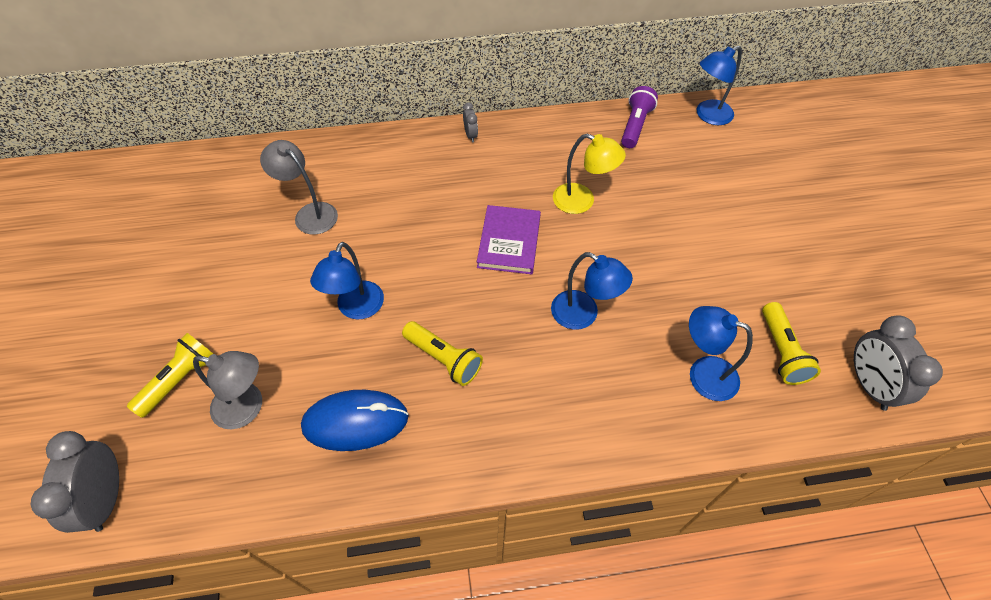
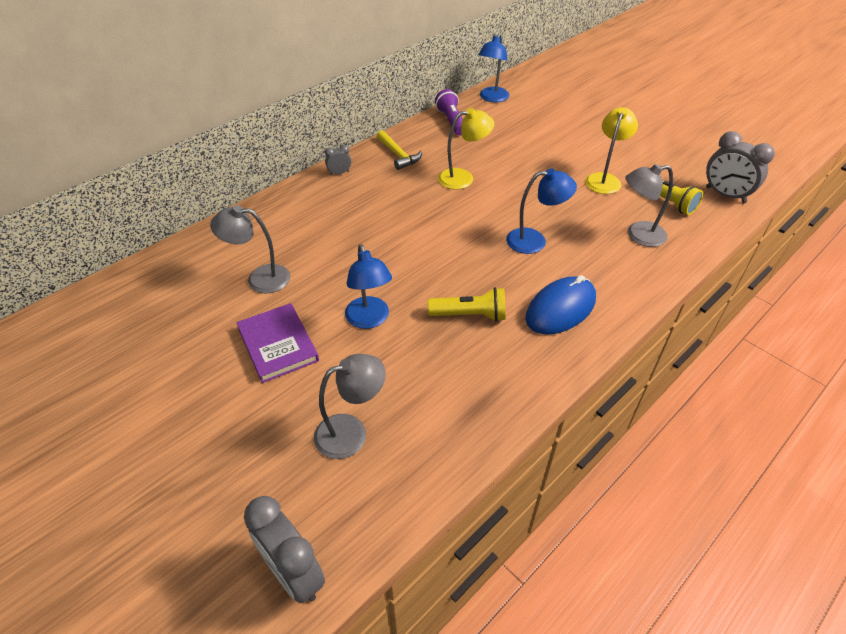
camera: 35 degrees left, 10 degrees down
(179, 380) = (267, 449): yellow flashlight -> none
(355, 422) = (448, 389): blue mouse -> blue mouse (560, 309)
(470, 135) = (339, 173): grey clock -> grey clock turned 60 degrees counterclockwise
(509, 242) = (439, 223): purple book -> purple book (278, 344)
(543, 142) = (398, 155): none -> yellow hammer
(703, 374) = (638, 235): blue lamp -> grey lamp
(736, 283) = (604, 179): none -> yellow lamp

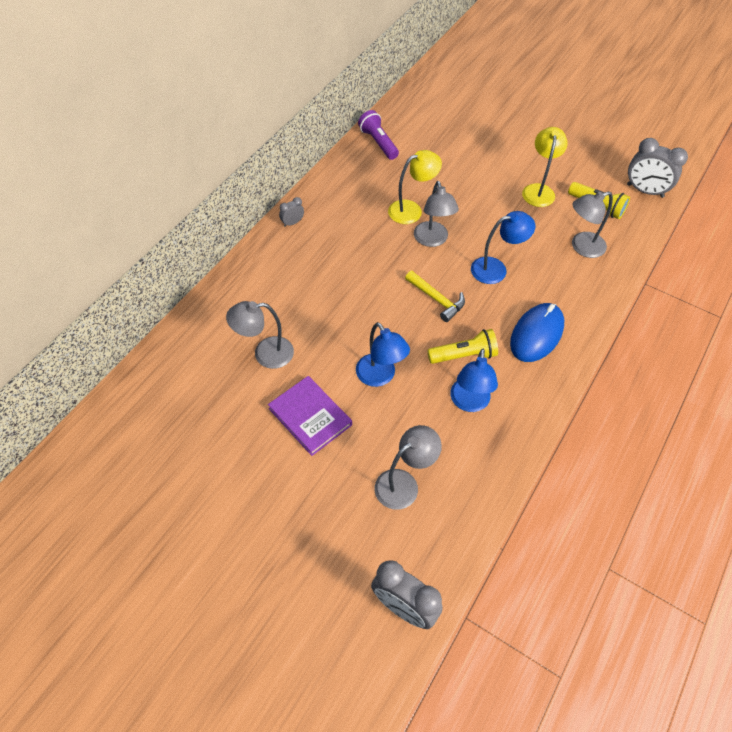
camera: 15 degrees left, 10 degrees up
(398, 155) = (341, 192): yellow hammer -> yellow hammer (436, 299)
(475, 206) = (432, 240): none -> grey lamp
(492, 98) = (408, 107): blue lamp -> blue lamp (469, 403)

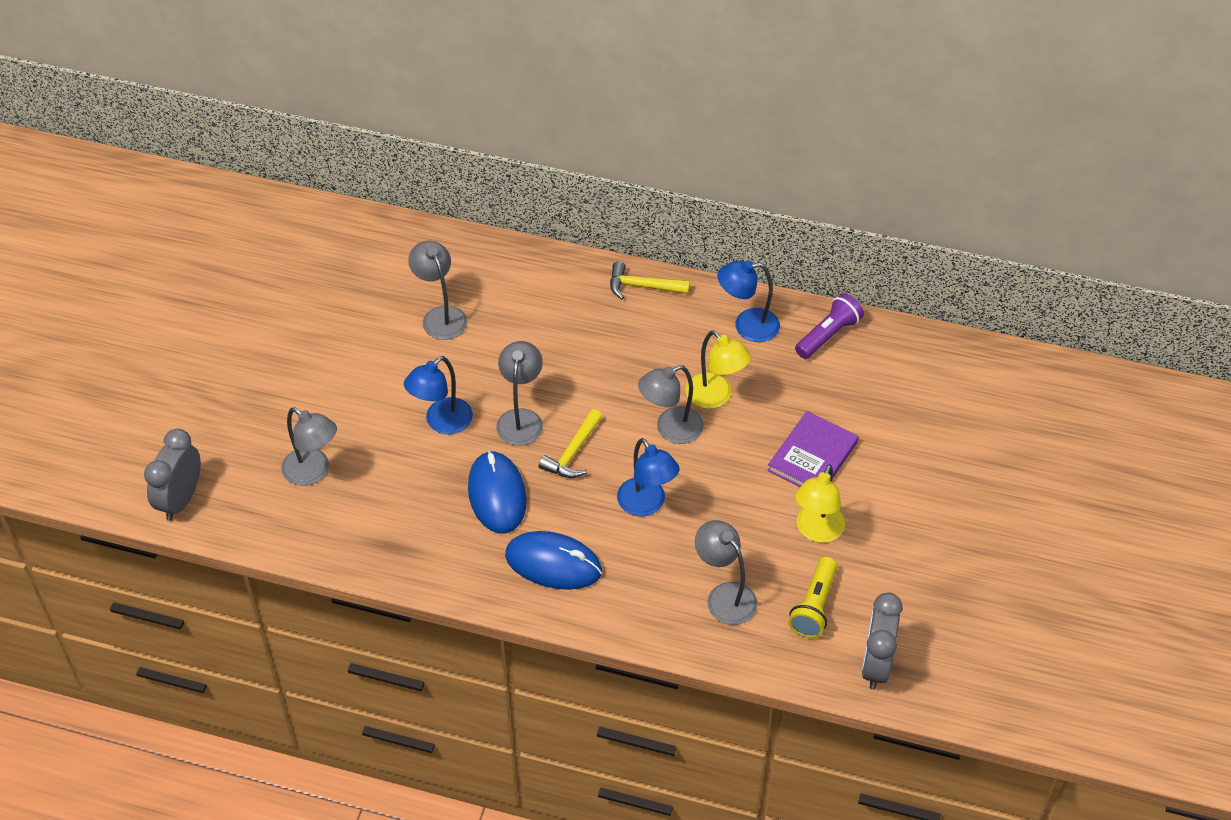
camera: 75 degrees right, 5 degrees down
(292, 223) = (642, 286): grey clock -> yellow hammer
(310, 417) = (372, 375): purple book -> purple book (812, 456)
(393, 323) = (521, 419): none -> grey lamp
(464, 355) = (497, 495): yellow flashlight -> blue mouse
(469, 403) = (431, 511): blue lamp -> blue lamp (747, 326)
(538, 190) = (816, 531): yellow lamp -> yellow lamp turned 120 degrees clockwise

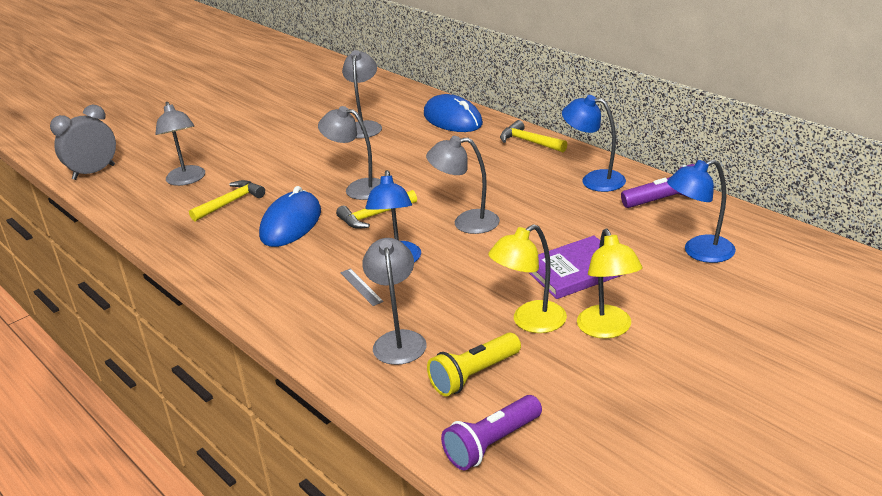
camera: 35 degrees right, 20 degrees down
(401, 488) = (230, 202): none -> yellow hammer
(442, 422) = (300, 177): blue lamp -> blue lamp (699, 252)
(521, 419) = (358, 188): grey lamp -> grey lamp turned 105 degrees counterclockwise
(553, 563) = (283, 275): blue mouse -> blue mouse (452, 119)
(640, 549) = (361, 287): none -> grey ruler
(715, 397) = (524, 213): yellow lamp -> yellow lamp (607, 329)
(875, 664) = (492, 444): grey clock -> purple flashlight

